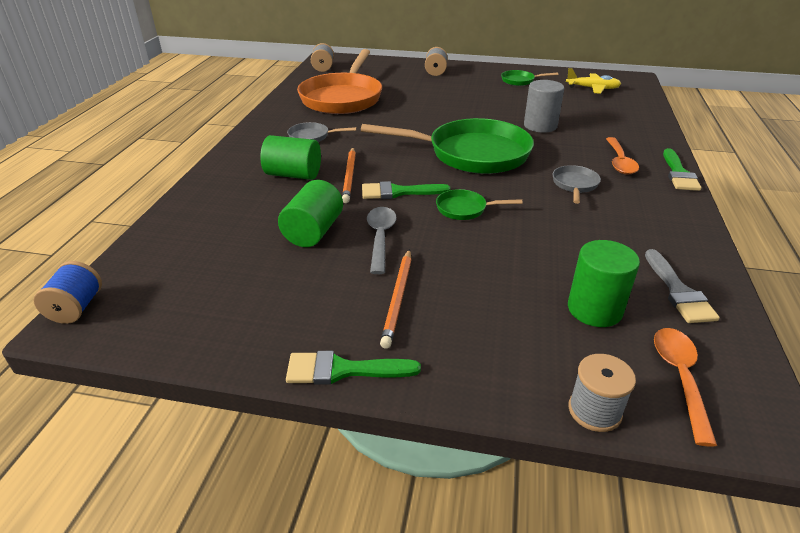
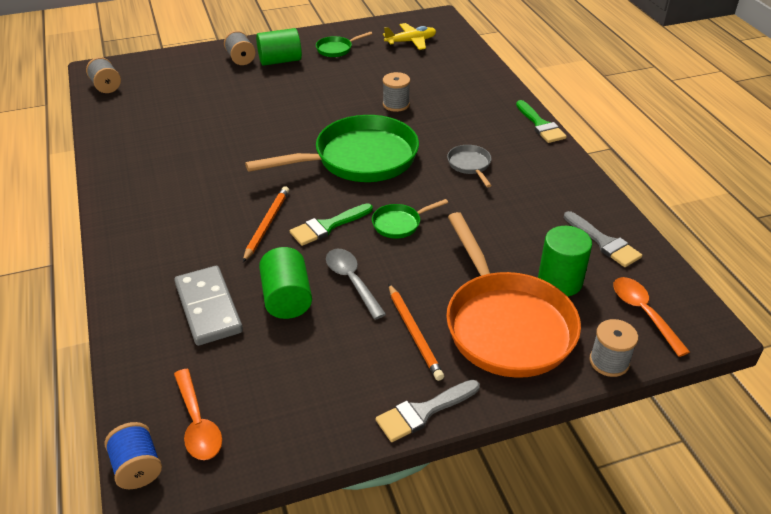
camera: 30 degrees left, 5 degrees up
(247, 217) = (208, 308): none -> grey domino
(293, 175) = (208, 242): green cylinder -> green cylinder (280, 61)
(312, 137) = (183, 188): grey pan -> none
(342, 370) = (423, 412): green brush -> grey brush
(343, 98) = (170, 125): orange pan -> orange pan (505, 324)
(350, 176) = (266, 224): orange pencil -> orange pencil turned 135 degrees counterclockwise
(540, 126) = (396, 104): grey cylinder -> grey spool
(619, 162) = (488, 127): orange spoon -> orange spoon (198, 423)

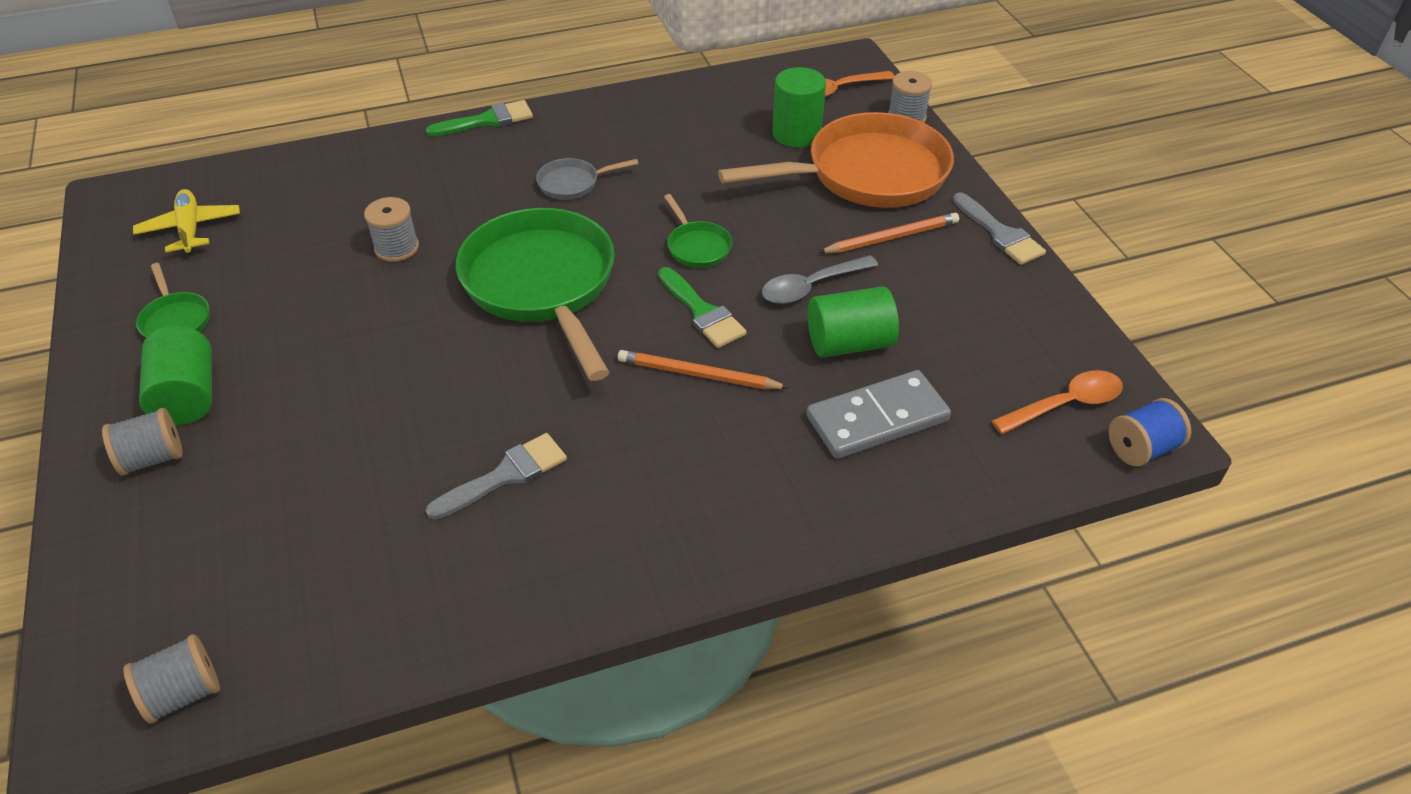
camera: 90 degrees left, 5 degrees up
(604, 242) = (731, 100): grey brush -> grey brush (506, 475)

